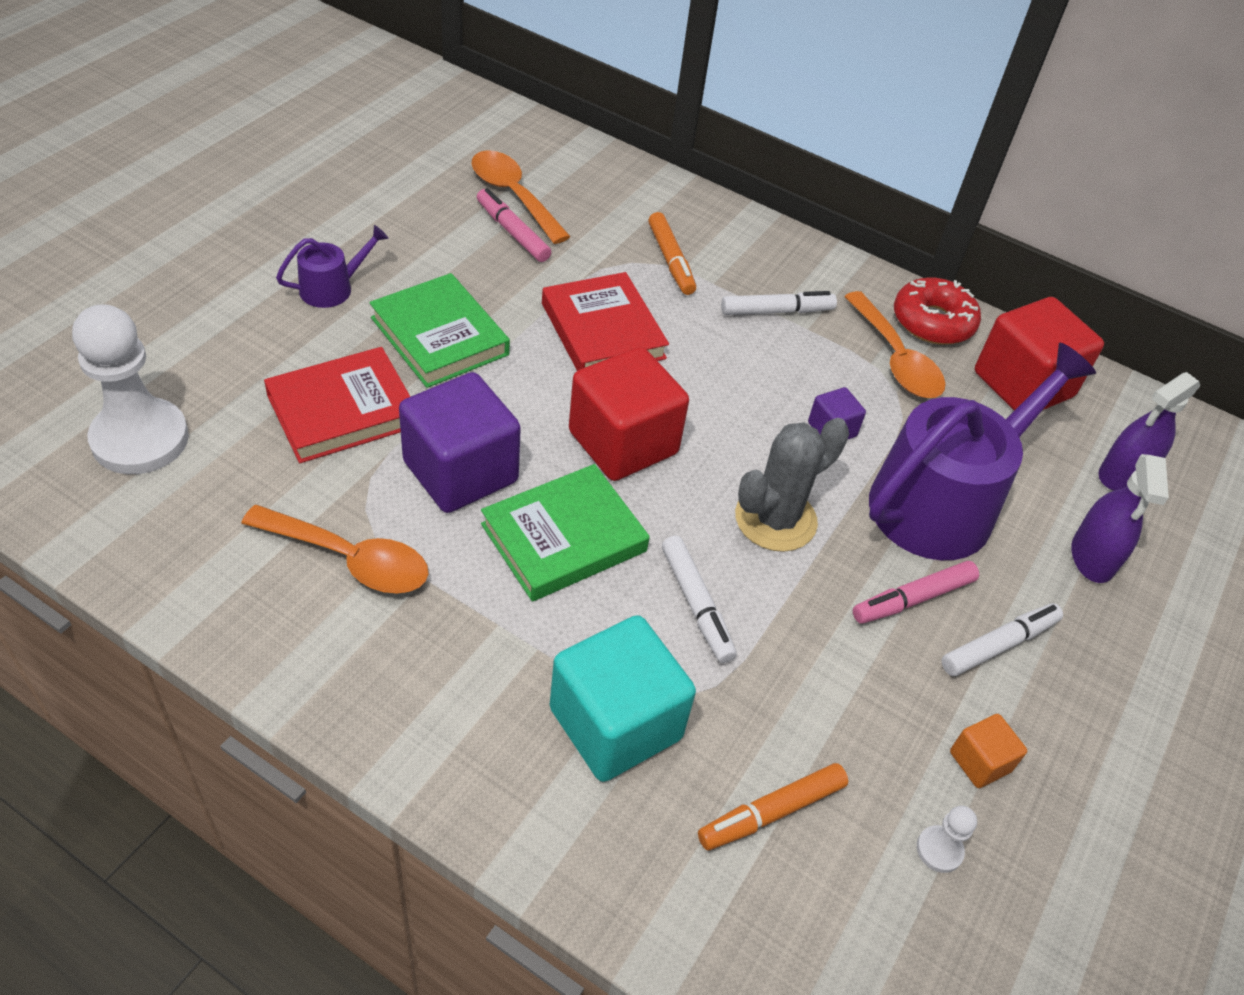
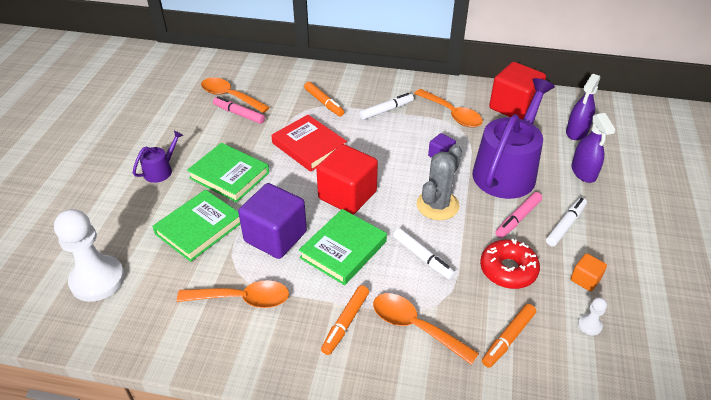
camera: 15 degrees left, 5 degrees down
(343, 411) = (199, 228): red book -> green book
(499, 668) = (345, 323): none -> orange marker
(615, 723) = (415, 327): turquoise cube -> orange spoon
(932, 322) = (459, 92): red donut -> red donut (508, 270)

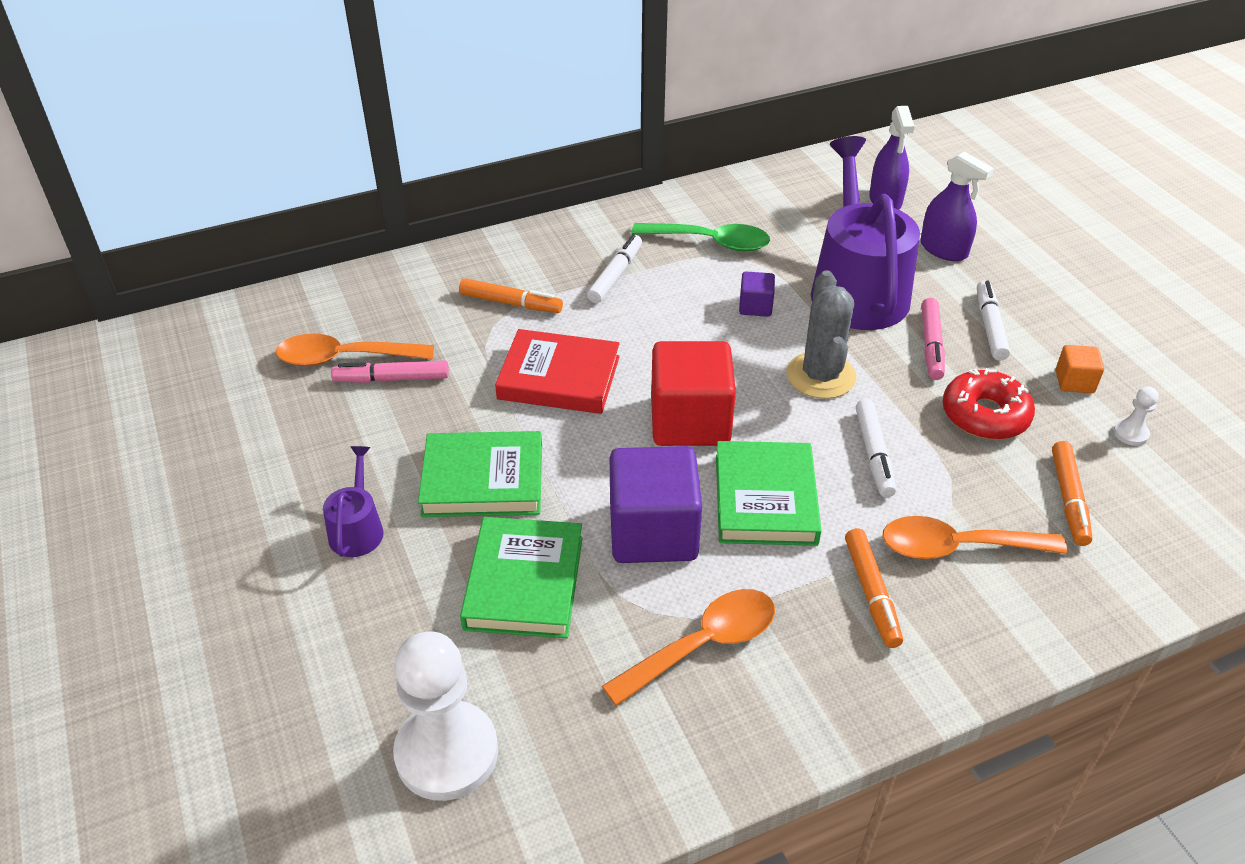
camera: 35 degrees left, 0 degrees up
(422, 257) = (874, 454): white marker -> white marker turned 75 degrees clockwise
(452, 114) = (710, 242): orange spoon -> green spoon
(513, 107) = (778, 199): red cube -> none

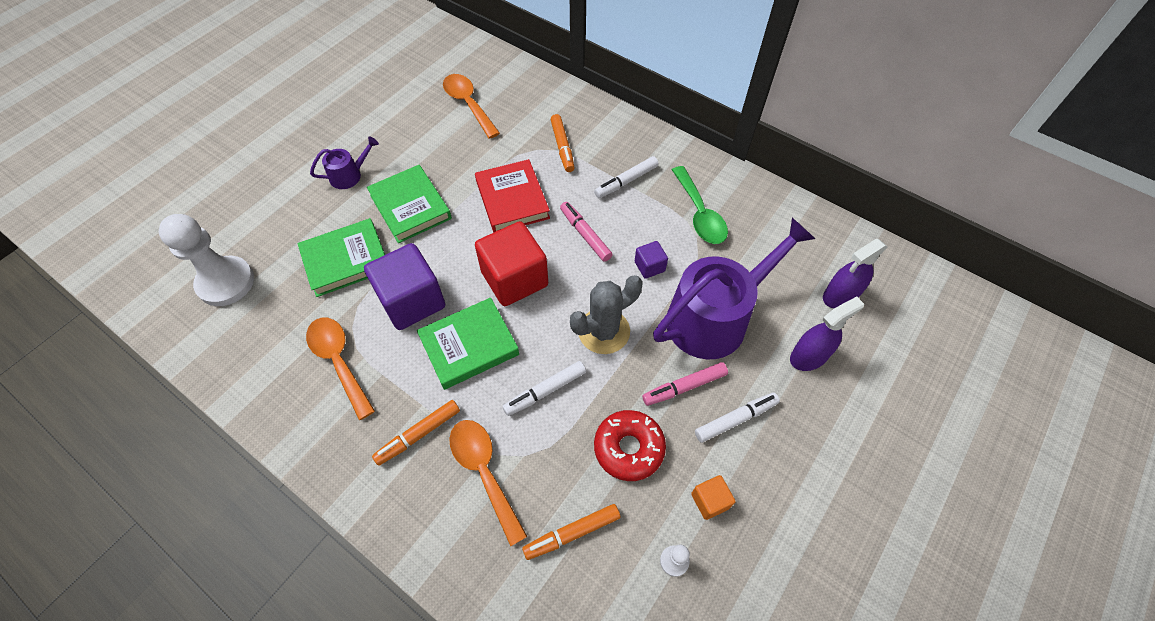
camera: 60 degrees right, 15 degrees up
(392, 379) = (464, 131): pink marker -> pink marker (585, 235)
(615, 275) = (626, 181): white marker -> white marker turned 150 degrees clockwise
(703, 644) = (339, 361): orange spoon -> orange spoon turned 150 degrees counterclockwise
(943, 249) = (809, 356): purple spray bottle -> purple spray bottle turned 135 degrees counterclockwise

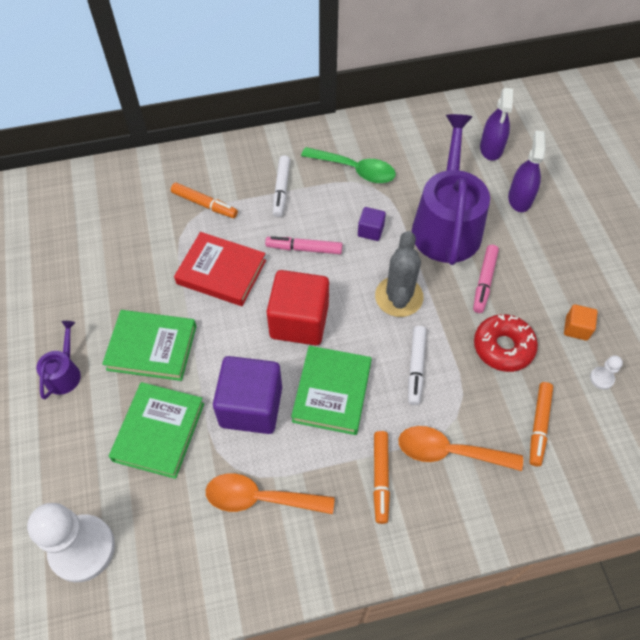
camera: 50 degrees left, 0 degrees up
(468, 104) = (85, 235): orange spoon -> none
(735, 419) = (531, 271): white marker -> none

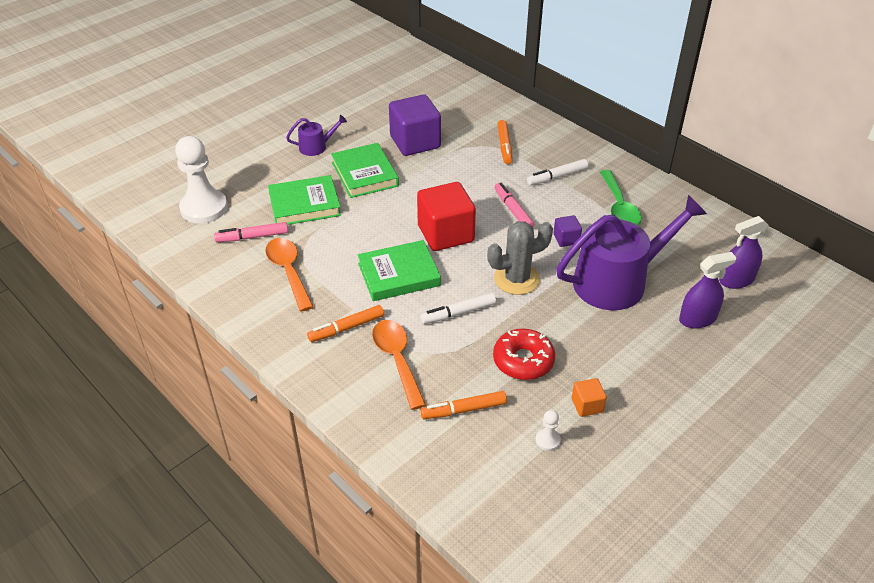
camera: 60 degrees right, 15 degrees down
(221, 272) = (453, 179): red book -> none
(251, 406) = (355, 238): purple cube -> purple cube (415, 142)
(484, 282) = (580, 326): pink marker -> pink marker (252, 237)

